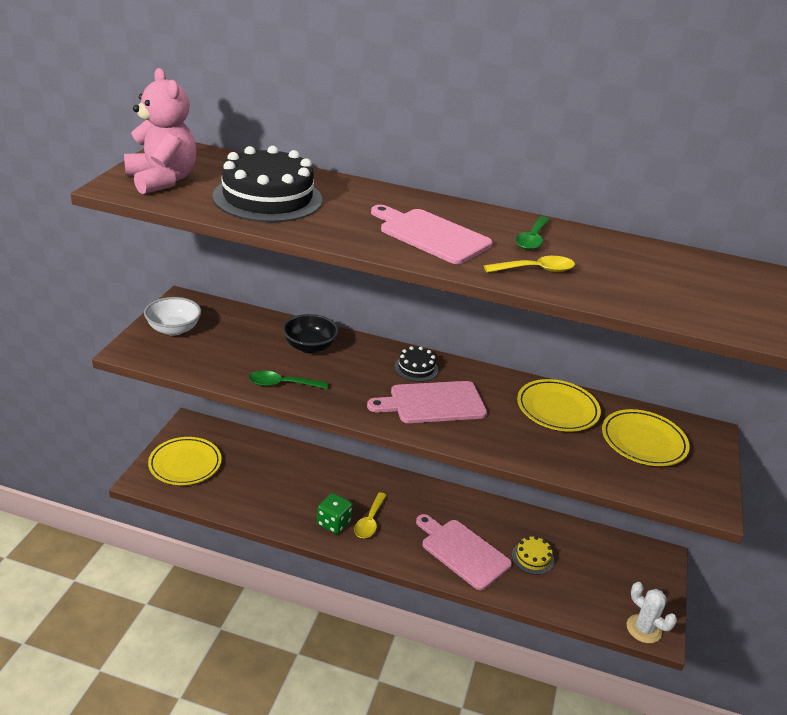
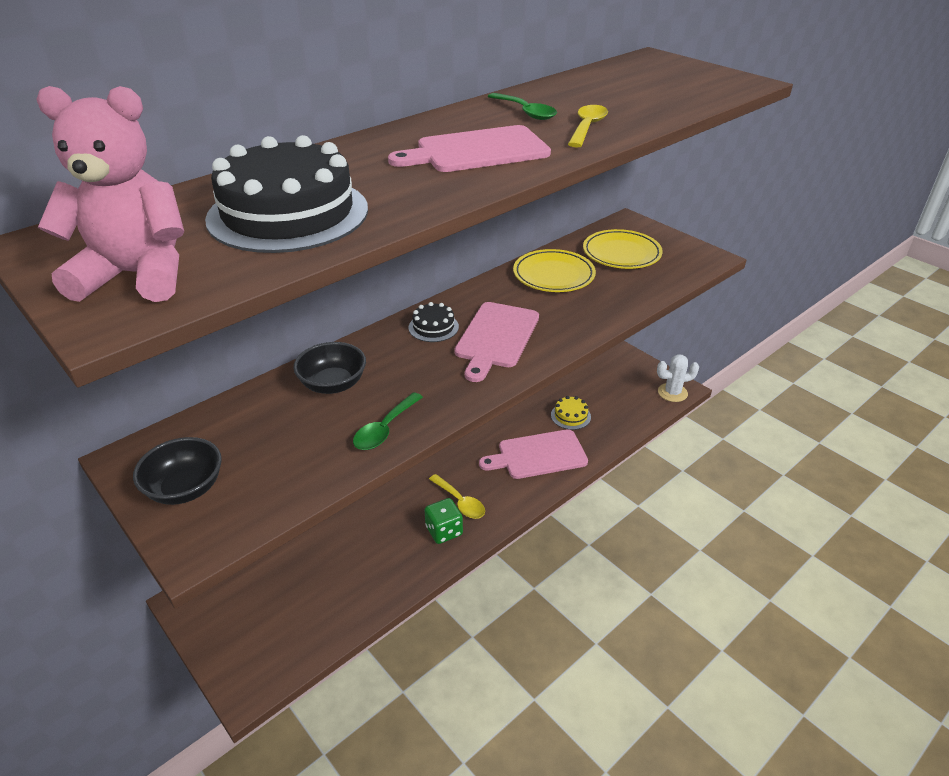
camera: 55 degrees left, 5 degrees up
(173, 329) = (185, 488): white bowl -> black bowl
(185, 464) = (254, 632): yellow plate -> none

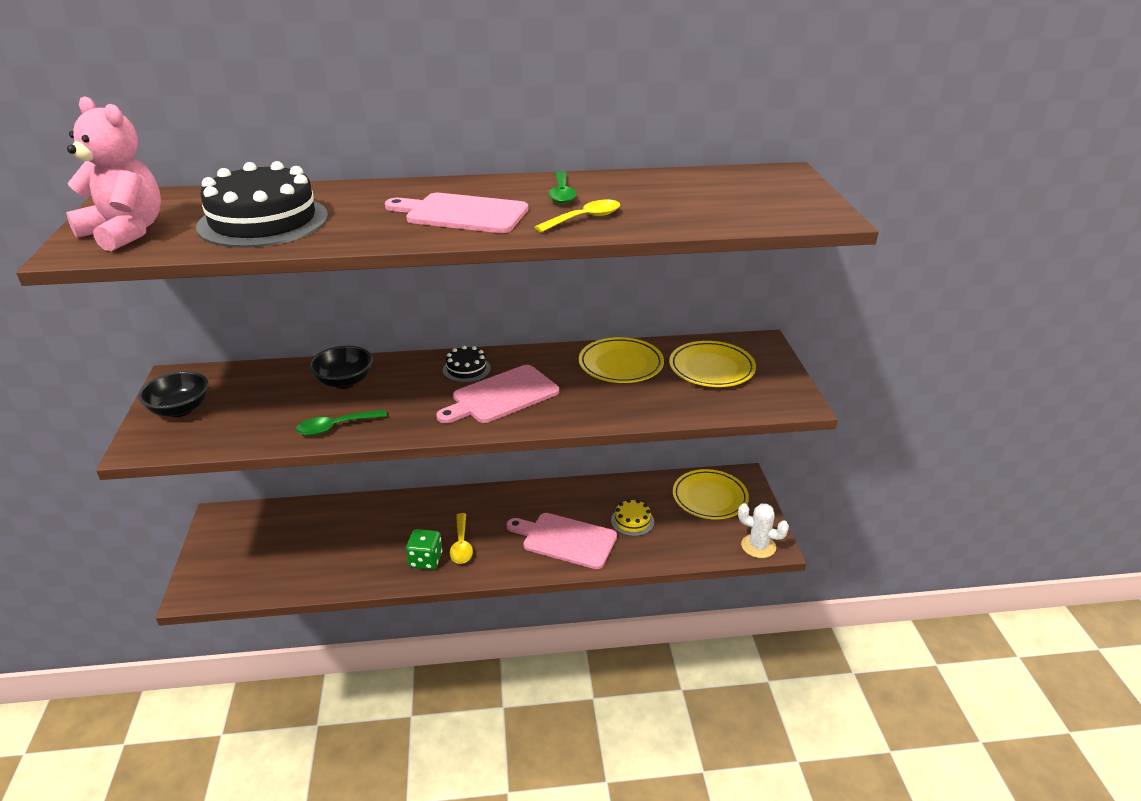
camera: 35 degrees right, 5 degrees down
(604, 372) = (709, 497): none -> yellow plate

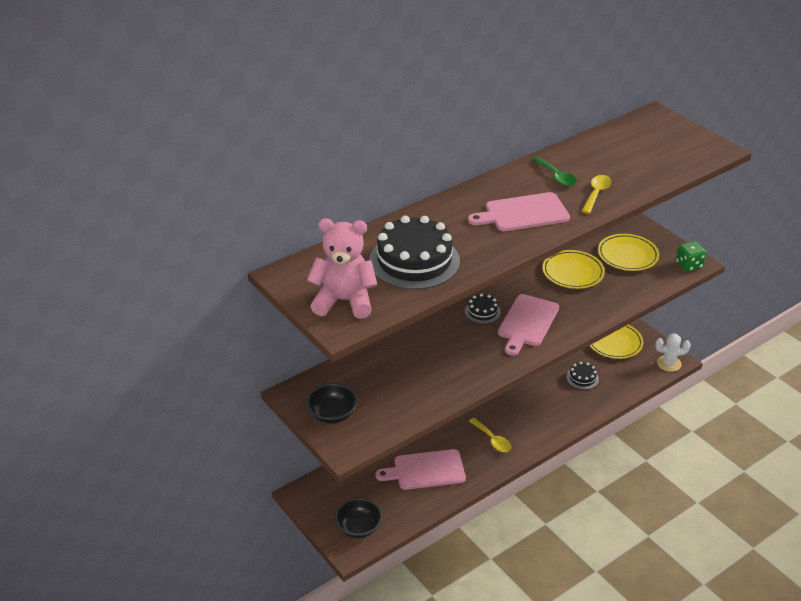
camera: 30 degrees left, 5 degrees up
(335, 427) = (452, 384): green spoon -> none
(344, 382) = (415, 351): black bowl -> black bowl (358, 528)
(425, 560) = (480, 459): green dice -> green dice (689, 265)
(565, 540) = (554, 408): pink cutting board -> pink cutting board (425, 470)
(632, 521) = (582, 378): yellow cake -> black cake

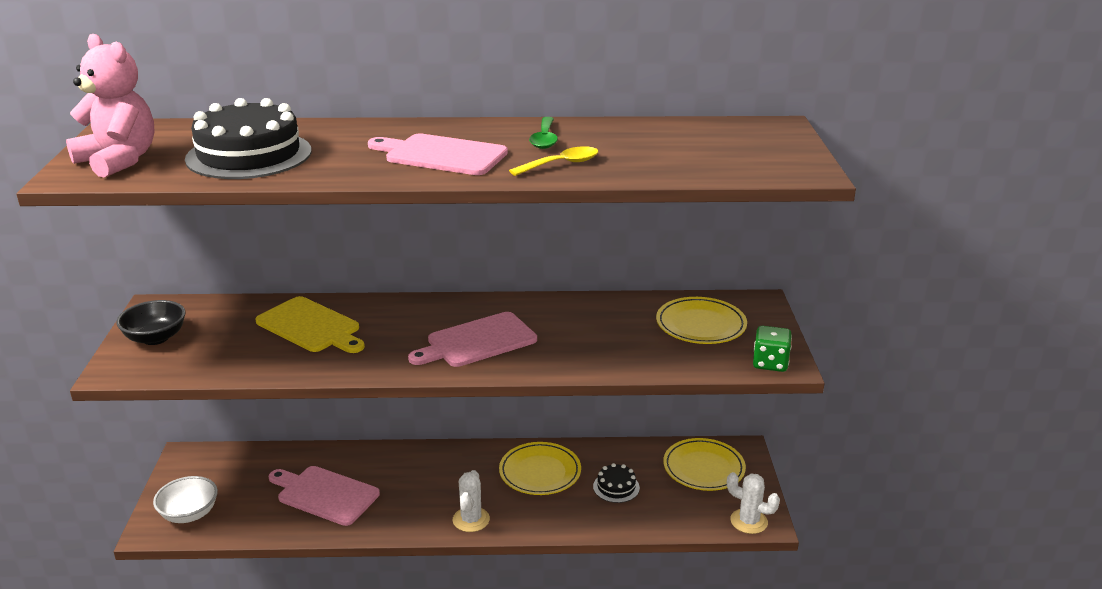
camera: 35 degrees right, 10 degrees down
(358, 528) = (189, 514): black bowl -> white bowl
(417, 359) = (311, 326): none -> yellow cutting board
(482, 312) = (445, 313): black cake -> none
(492, 440) = (432, 500): yellow spoon -> none
(529, 440) = (471, 520): none -> white cactus
(573, 272) = (606, 317): yellow plate -> yellow plate (540, 472)

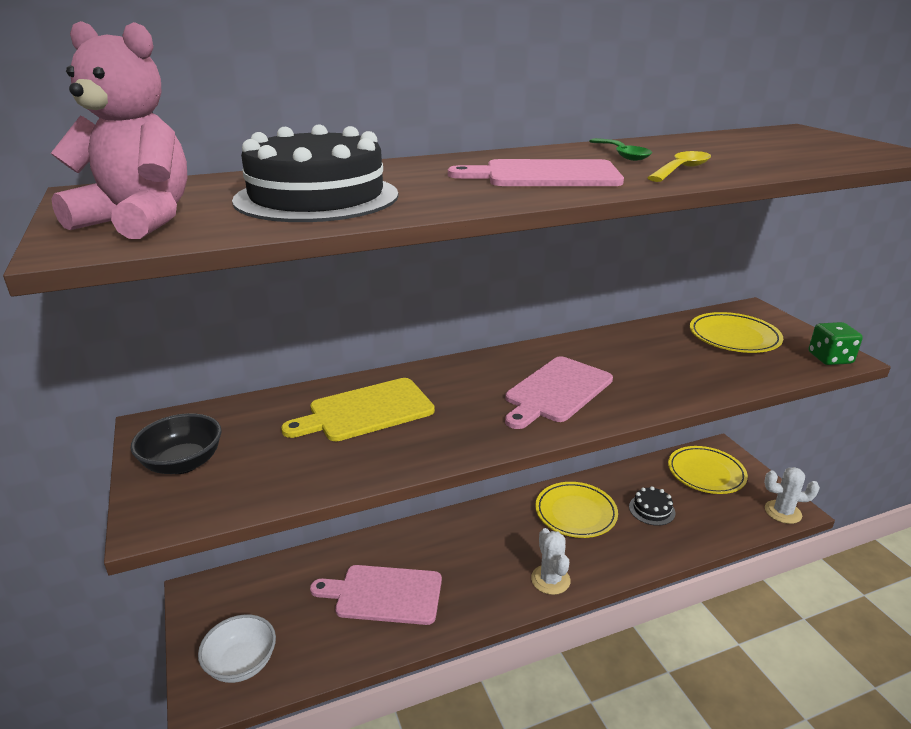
camera: 20 degrees left, 0 degrees up
(311, 326) = (366, 411): yellow cutting board -> yellow cutting board turned 135 degrees clockwise

